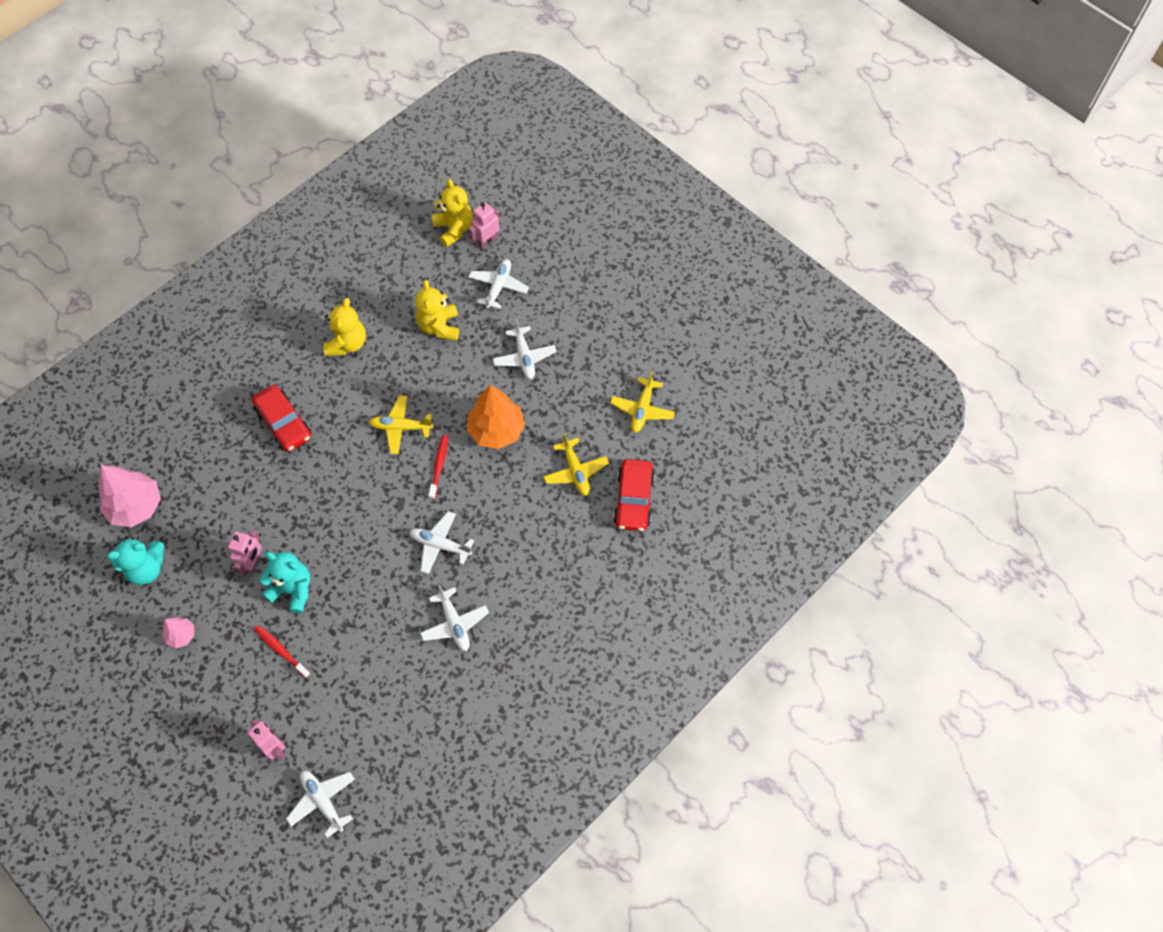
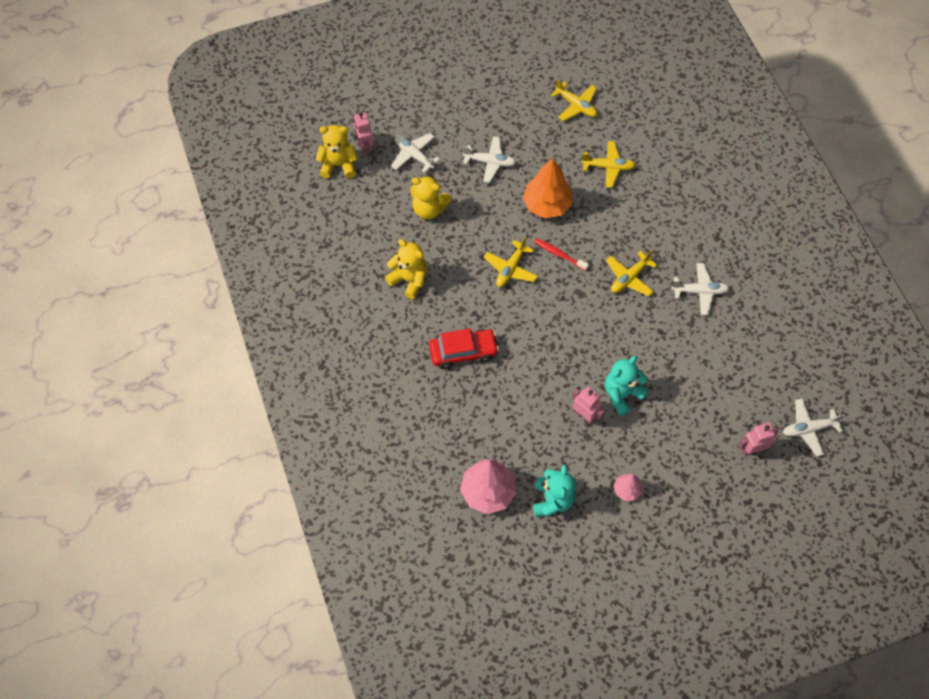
camera: 65 degrees left, 0 degrees up
(281, 651) = (672, 419): red toothbrush -> none
(440, 545) = (629, 278): white plane -> yellow plane
(634, 500) = (649, 140): red car -> none

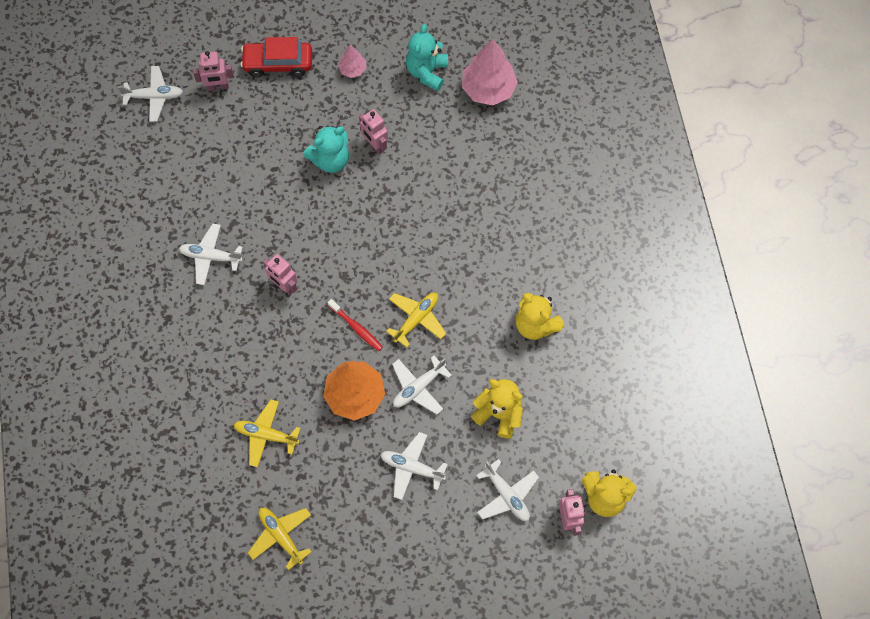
camera: 170 degrees left, 5 degrees up
(463, 352) = (488, 231): red car -> red car (278, 63)
(497, 218) = (418, 387): none -> white plane
(629, 278) = (284, 285): yellow plane -> pink robot

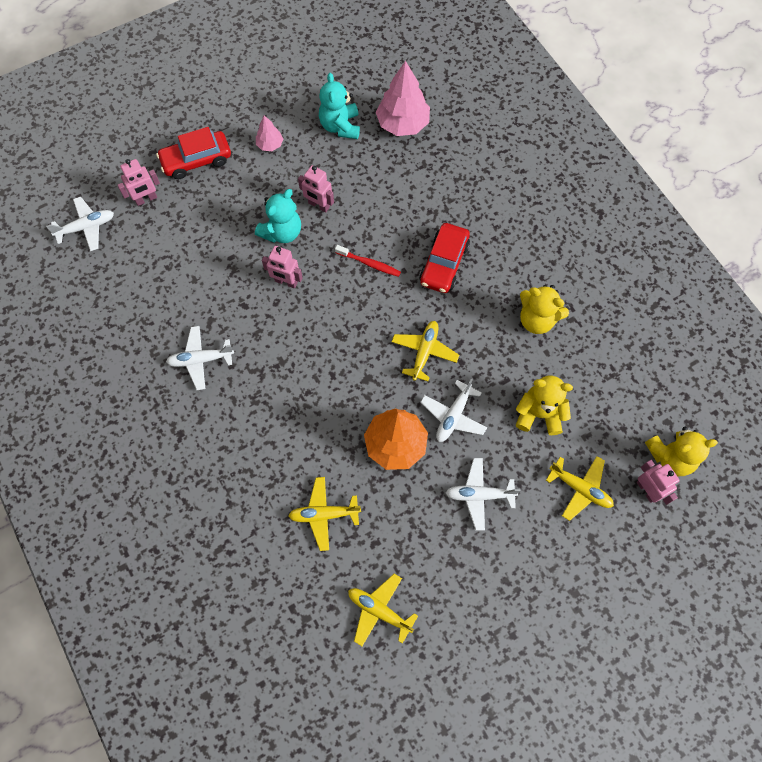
camera: 20 degrees left, 0 degrees up
(284, 285) = (284, 363): pink robot -> pink robot (286, 282)
(356, 327) = (370, 379): red toothbrush -> red toothbrush (369, 263)
(470, 241) = (444, 263): none -> red car
(507, 495) = (580, 489): white plane -> yellow plane

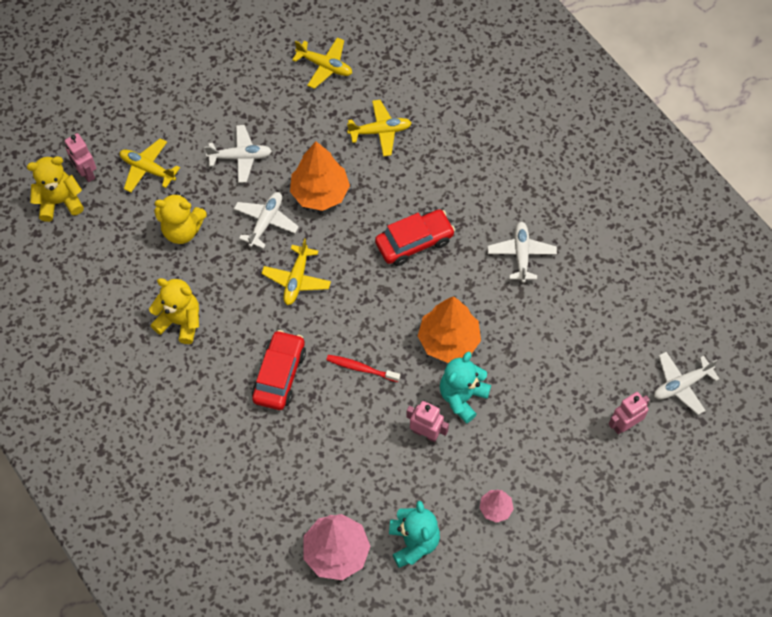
camera: 175 degrees right, 5 degrees down
(196, 160) = (579, 479): red car -> red car (414, 242)
(200, 360) = (521, 254): white plane -> white plane turned 75 degrees counterclockwise
(286, 282) = (449, 341): pink robot -> orange tree

